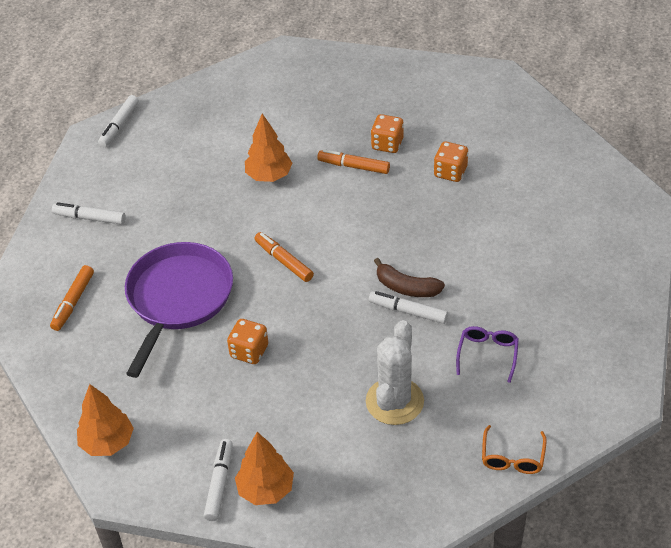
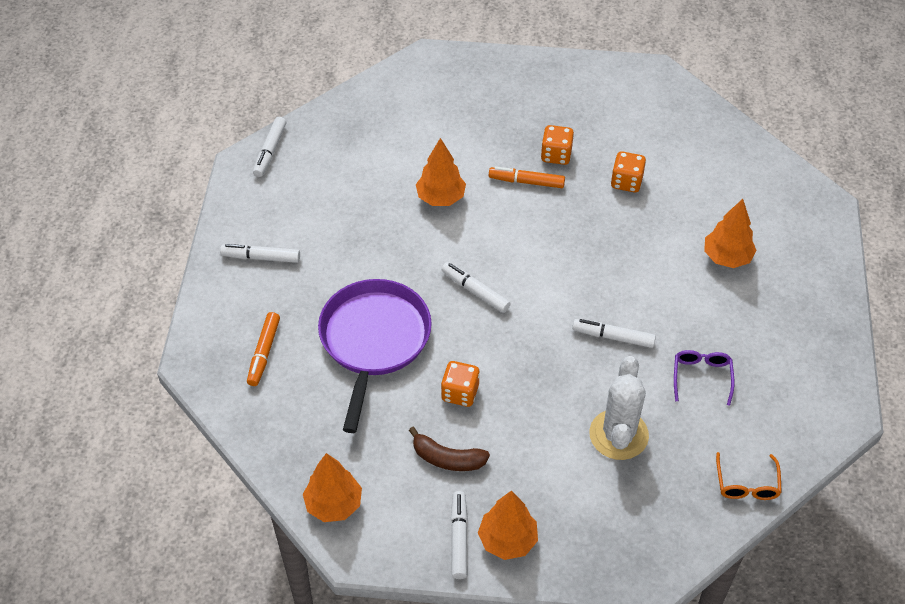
camera: 10 degrees left, 5 degrees up
(283, 261) = (475, 291): orange marker -> white marker
(406, 287) = (606, 311): brown banana -> brown banana (447, 458)
(535, 246) = (727, 257): none -> orange tree

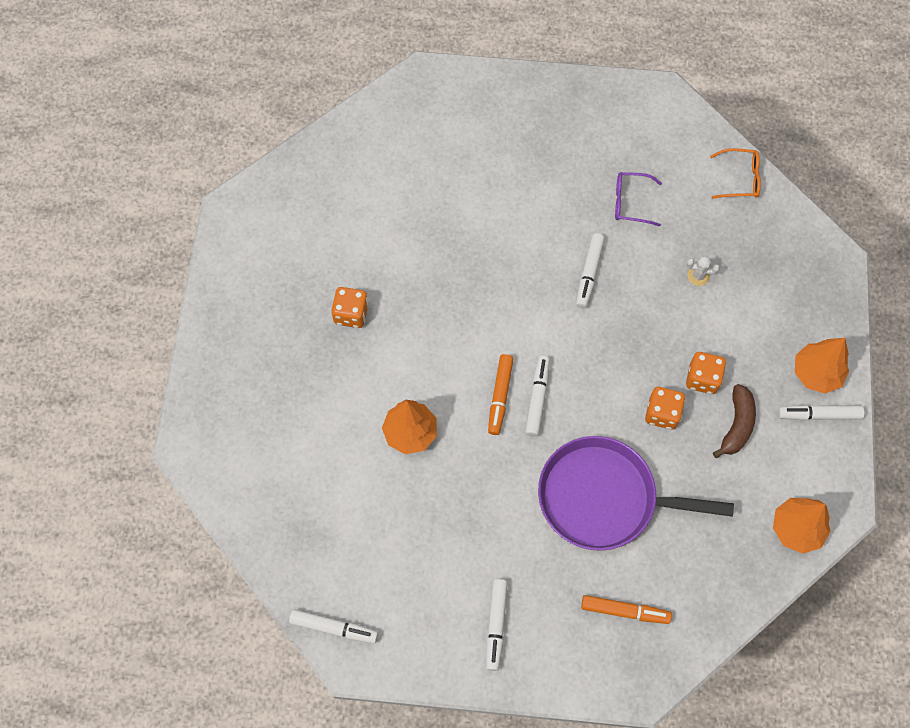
camera: 90 degrees left, 15 degrees up
(475, 291) = (537, 398): white marker -> white marker turned 150 degrees clockwise
(526, 182) = (389, 345): orange marker -> orange marker (500, 396)
(618, 435) = (698, 276): white cactus -> white cactus, size x0.41
(626, 182) = (391, 248): orange dice -> orange dice (702, 379)
(727, 257) = (490, 167): orange tree -> none

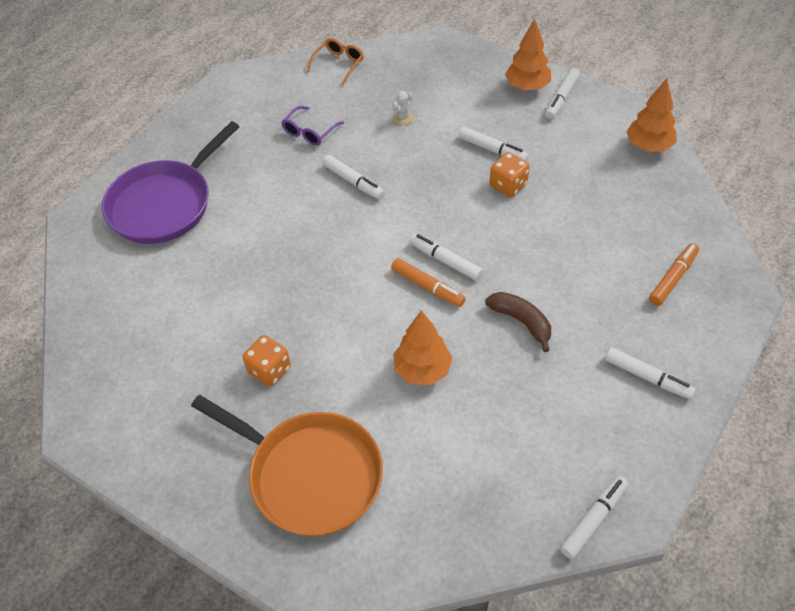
camera: 60 degrees left, 15 degrees down
(273, 395) = (310, 475): none -> orange pan
(603, 498) = (563, 252): purple pan -> purple pan (164, 204)
(702, 379) = (492, 150): orange dice -> white marker
(736, 425) = (544, 146): brown banana -> brown banana (521, 322)

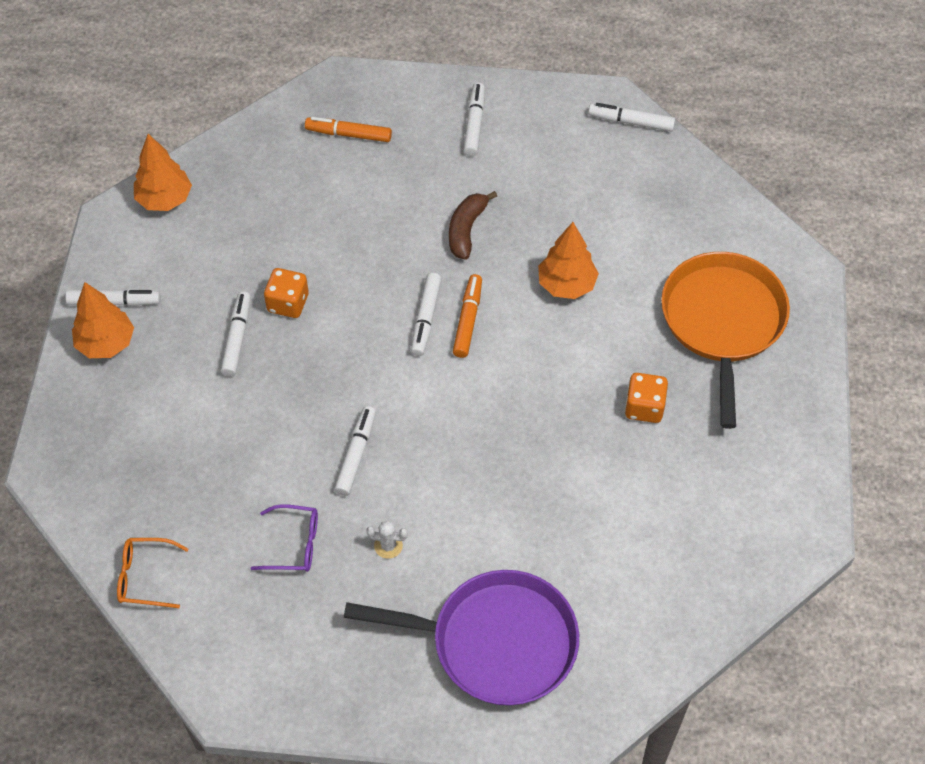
camera: 120 degrees left, 5 degrees up
(403, 118) = (222, 451): white cactus -> white cactus (388, 546)

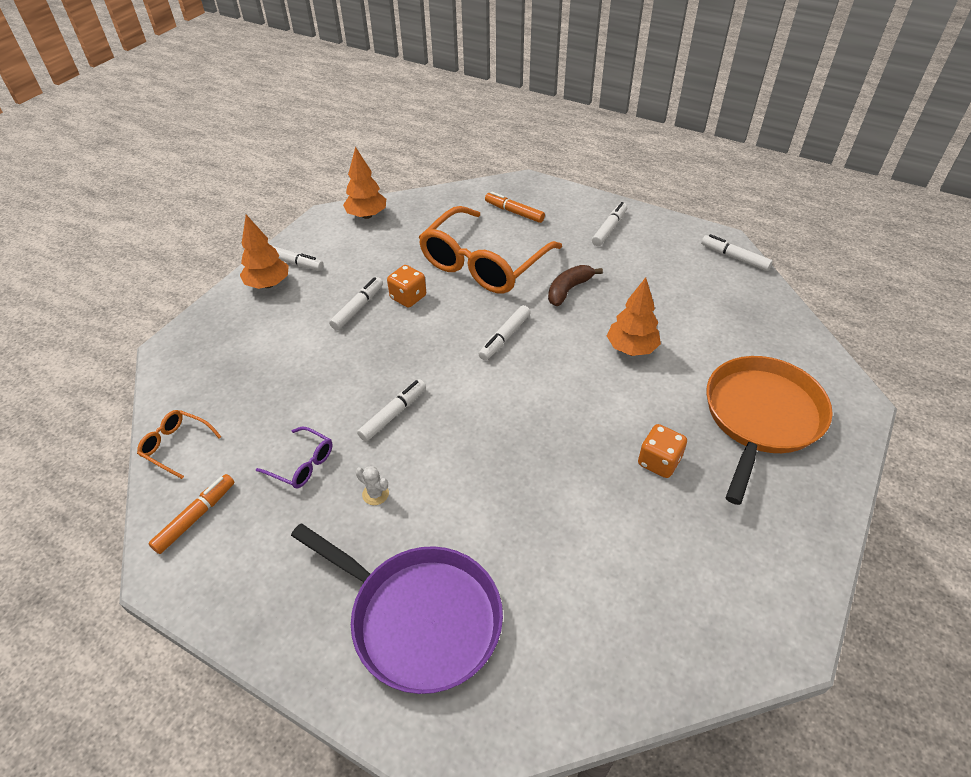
camera: 25 degrees right, 10 degrees down
(351, 225) = (483, 264): none -> orange glasses
(468, 320) = (537, 348): orange marker -> orange marker (196, 517)

